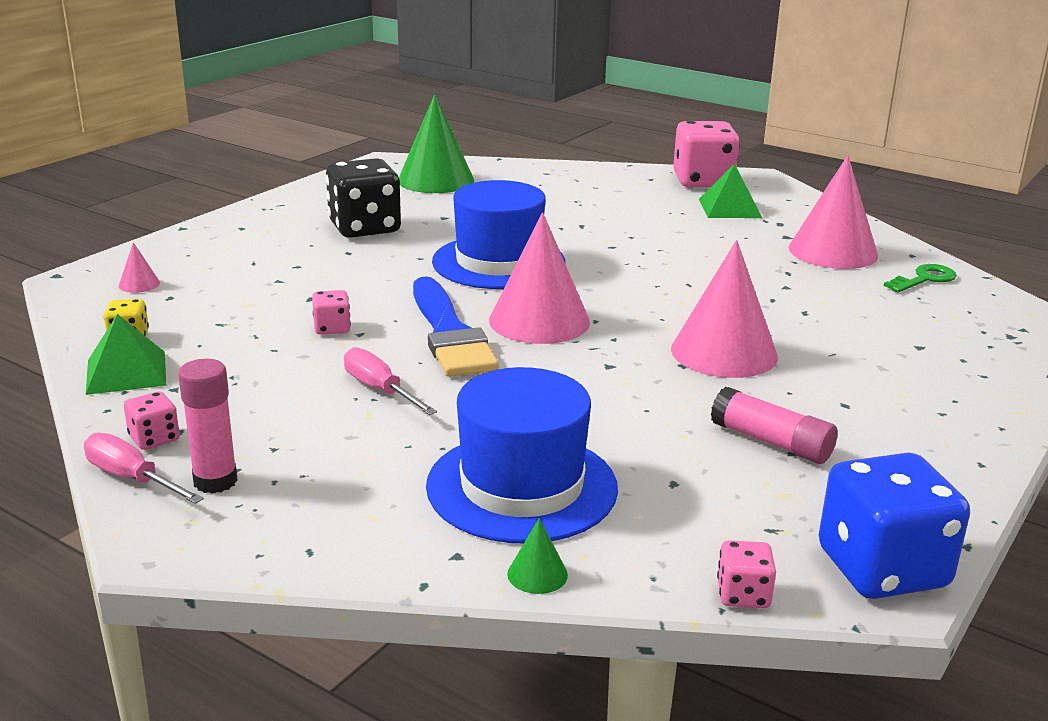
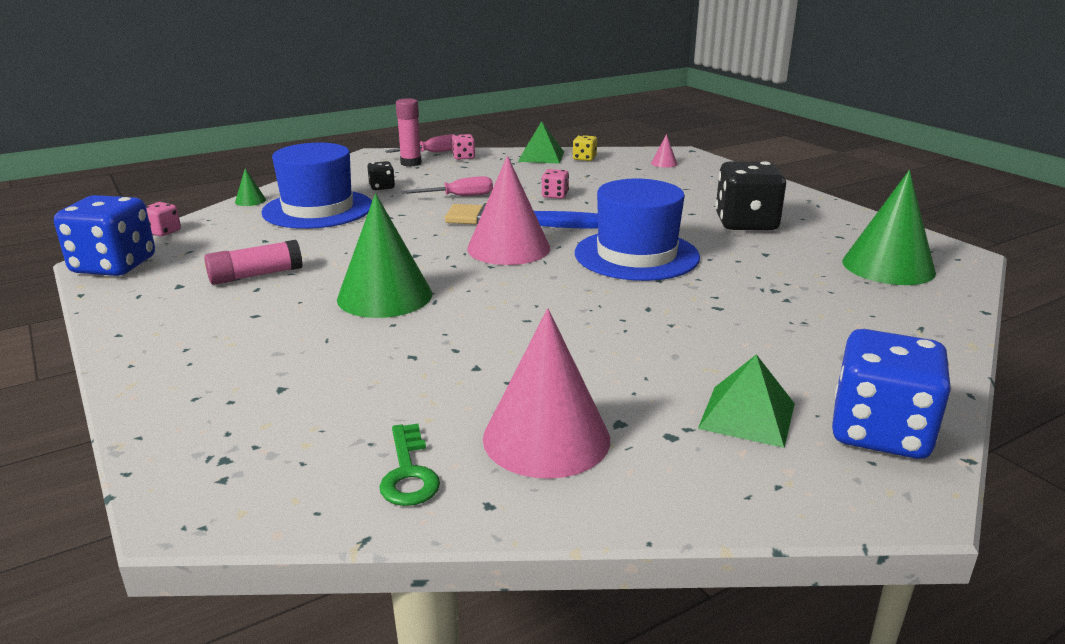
camera: 115 degrees right, 0 degrees up
(375, 466) = (382, 187): none -> black dice
(703, 181) = (879, 432): pink dice -> blue dice
(724, 352) = (385, 296): pink cone -> green cone

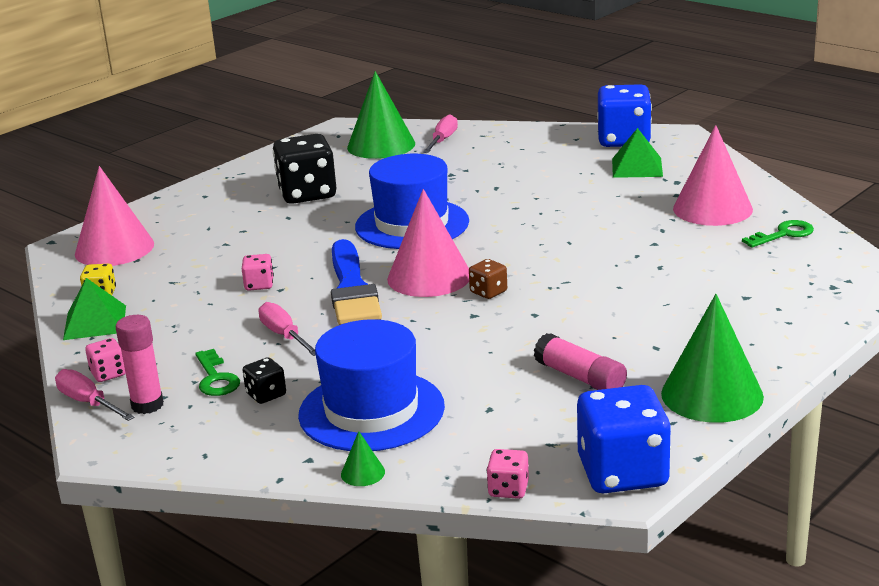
camera: 105 degrees left, 0 degrees up
(385, 296) = (573, 303): green cone -> green cone (712, 395)
(422, 178) = (216, 378): none -> green key
(451, 265) = (488, 292): none -> brown dice
(664, 163) = (114, 248): pink cone -> pink cone, size x2.41
(901, 300) = (442, 140): none -> pink screwdriver

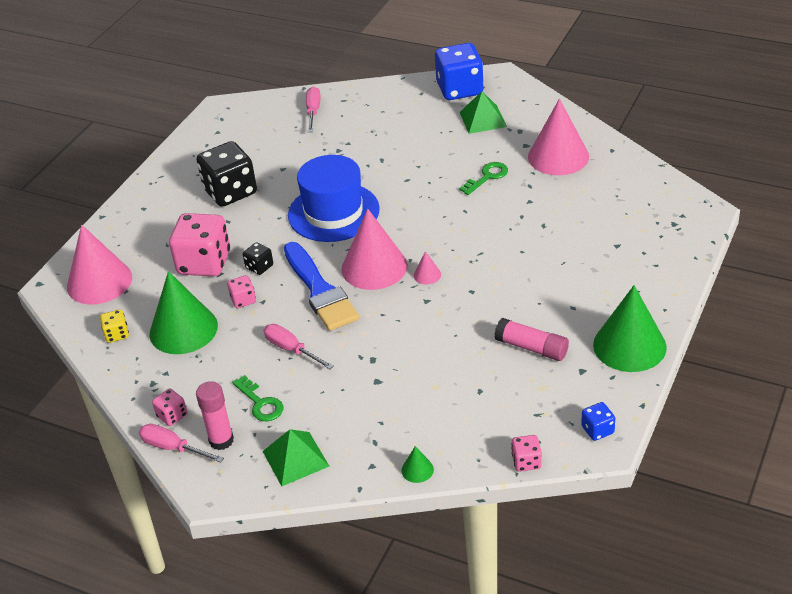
camera: 15 degrees left, 15 degrees up
(95, 322) = (129, 365): green pyramid -> green pyramid (295, 458)
(238, 248) = (204, 263): none -> pink dice
(266, 395) = (308, 411): black dice -> black dice (259, 267)
(371, 411) = (395, 410): blue hat -> none
(381, 145) = (264, 125): green cone -> green cone (183, 329)
(488, 292) = (427, 275): brown dice -> pink cone
(622, 473) = (597, 430): blue dice -> blue dice, size x0.46
(783, 234) = (620, 175): green key -> green key (487, 177)

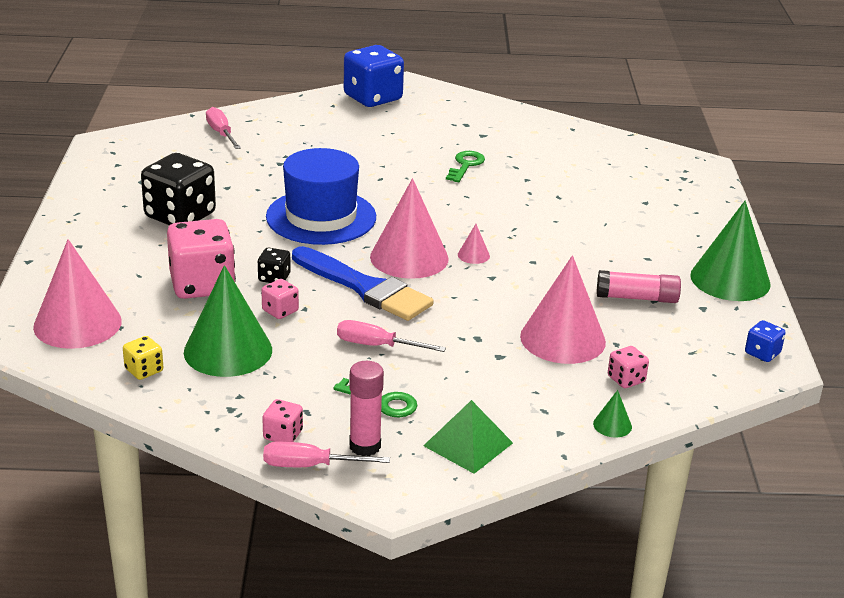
camera: 30 degrees left, 10 degrees down
(482, 119) = (419, 119): green pyramid -> none
(526, 462) = (717, 394): pink dice -> pink dice (626, 379)
(558, 156) = (524, 140): pink cone -> pink cone (562, 339)

